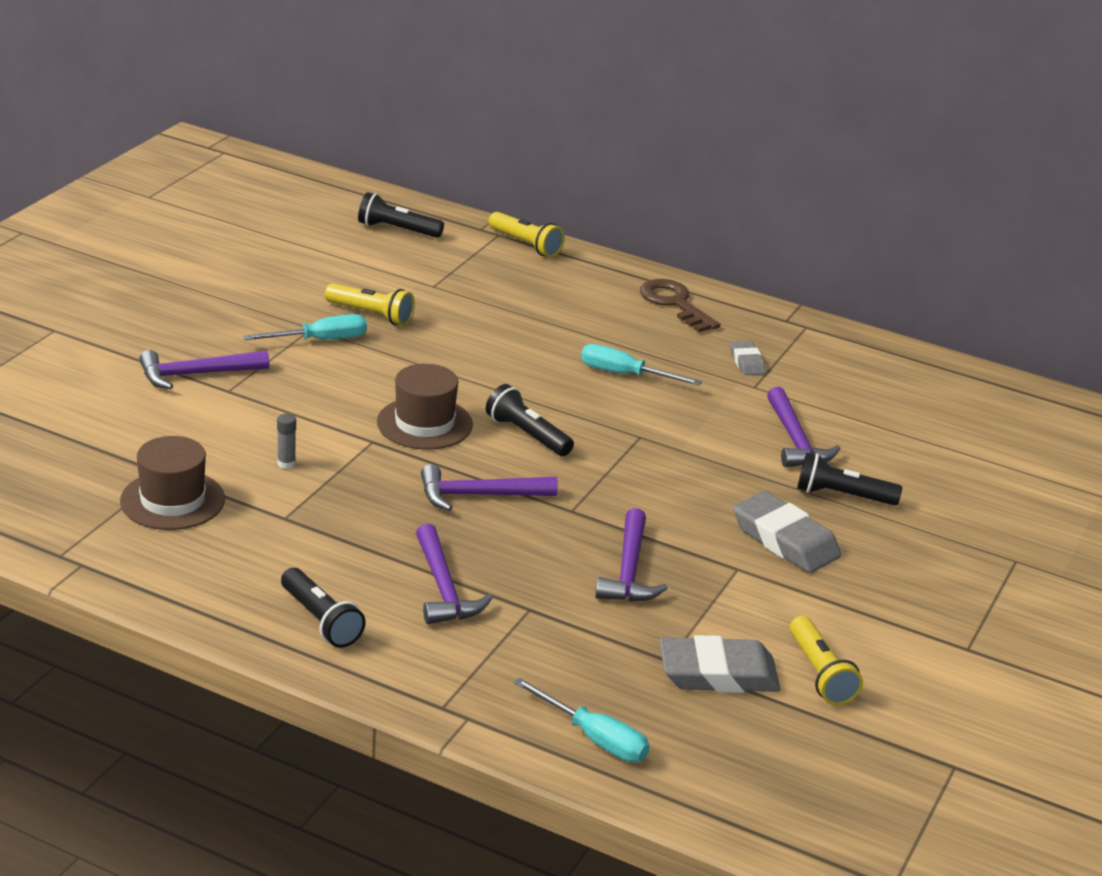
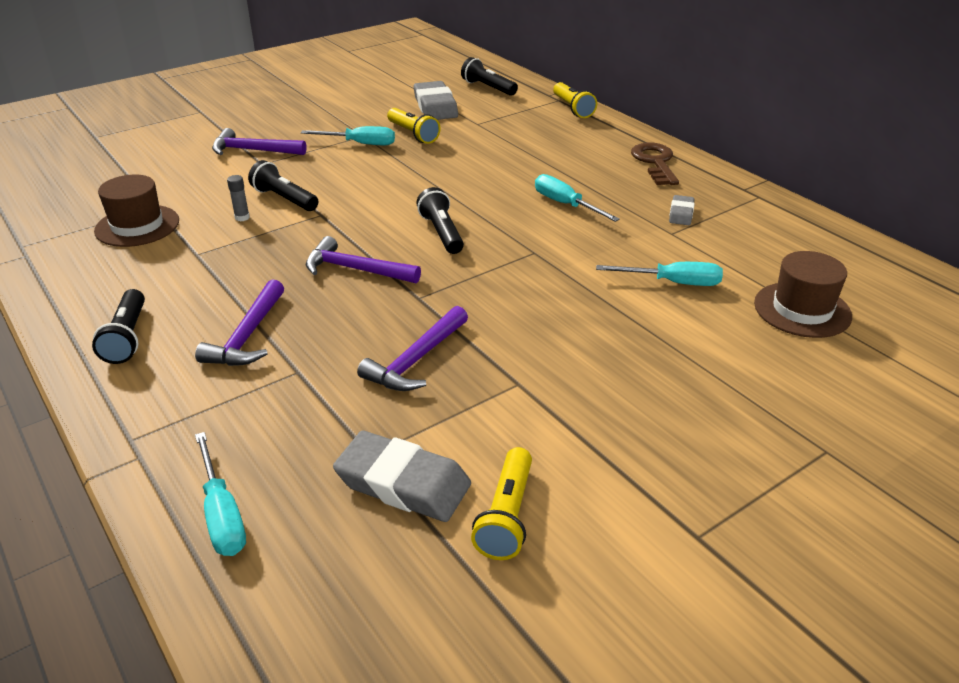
camera: 30 degrees right, 5 degrees up
(424, 423) = (372, 210): brown hat -> brown hat (802, 310)
(785, 540) = (588, 368): grey eraser -> grey eraser (435, 106)
(795, 440) = (673, 283): purple hammer -> turquoise screwdriver
(842, 496) = (679, 341): black flashlight -> black flashlight (284, 199)

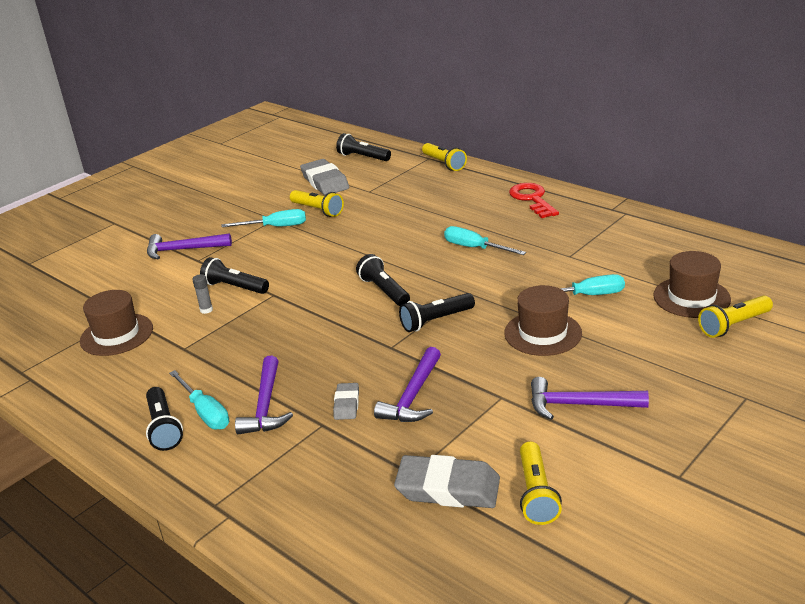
camera: 10 degrees left, 5 degrees down
(222, 514) = (319, 541): turquoise screwdriver -> turquoise screwdriver (205, 412)
(356, 269) = (327, 334): purple hammer -> purple hammer (579, 405)
(483, 278) = (435, 321): none -> black flashlight
(601, 317) = (542, 333): none -> brown hat
(655, 162) = (532, 199): brown key -> red key
(681, 214) = (570, 238): grey eraser -> grey eraser (347, 404)
(843, 354) = (733, 325): none -> yellow flashlight

